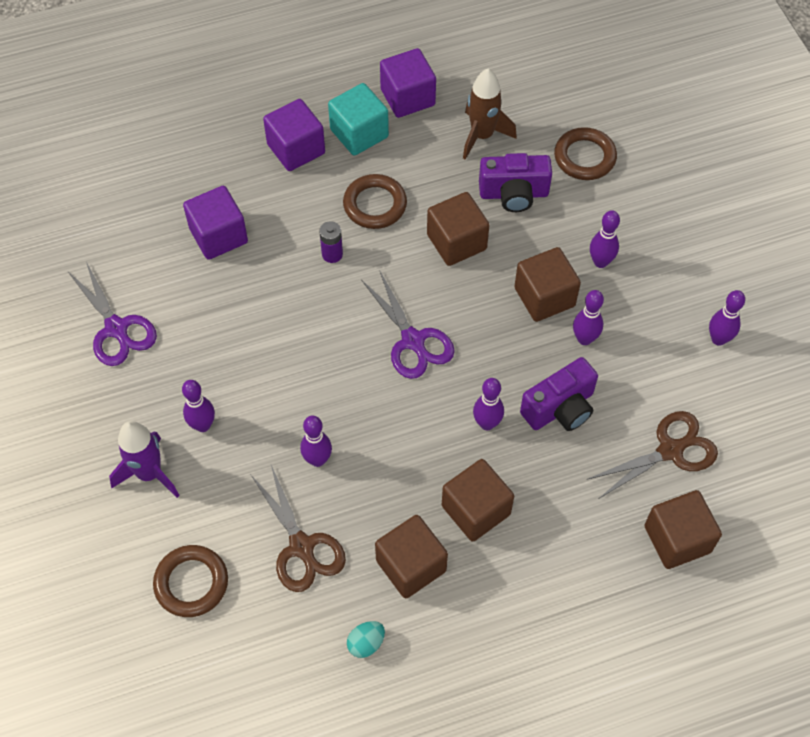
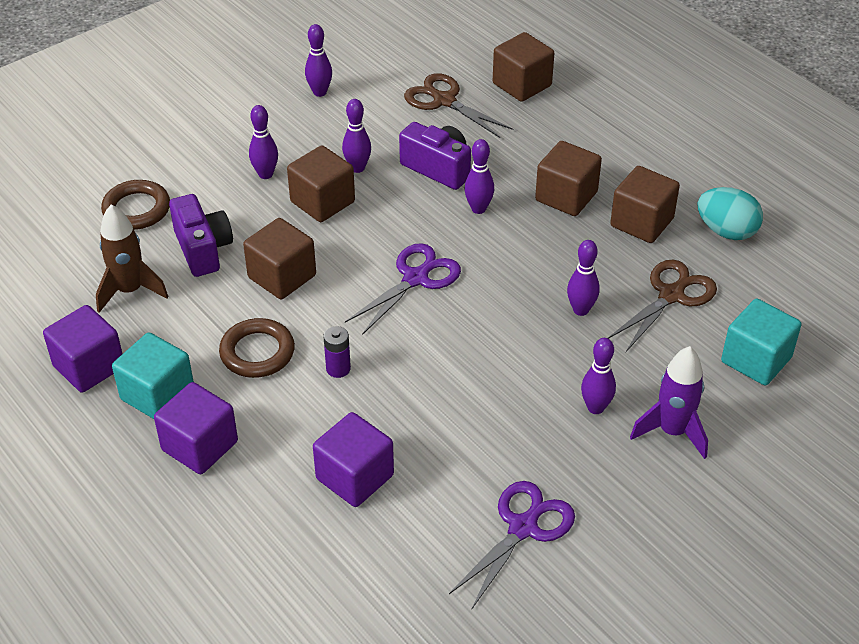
camera: 110 degrees left, 15 degrees down
(191, 583) = (756, 360): brown ring -> turquoise cube
(366, 643) = (726, 231): turquoise egg -> turquoise egg, size x1.75

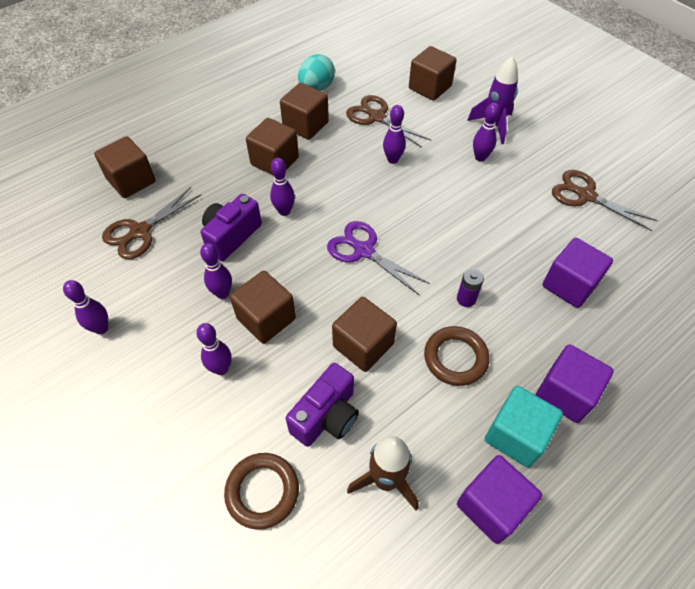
camera: 90 degrees left, 10 degrees up
(203, 249) = (326, 416): purple camera -> purple camera turned 150 degrees clockwise
(524, 527) = (585, 195): purple scissors -> brown scissors
(756, 360) = (430, 87): turquoise cube -> brown cube

